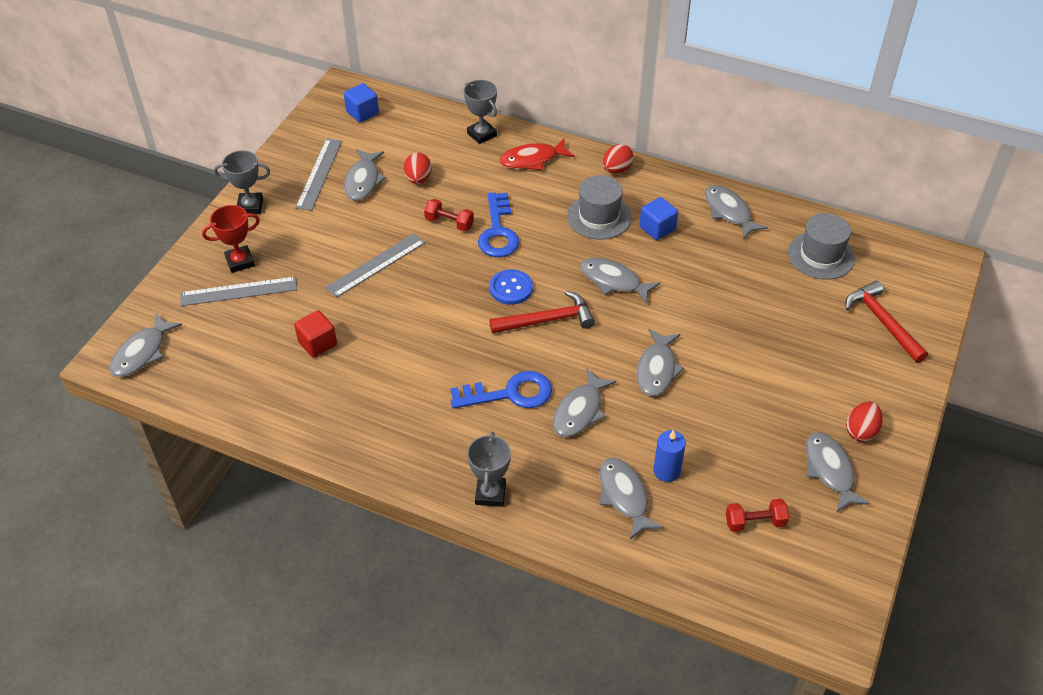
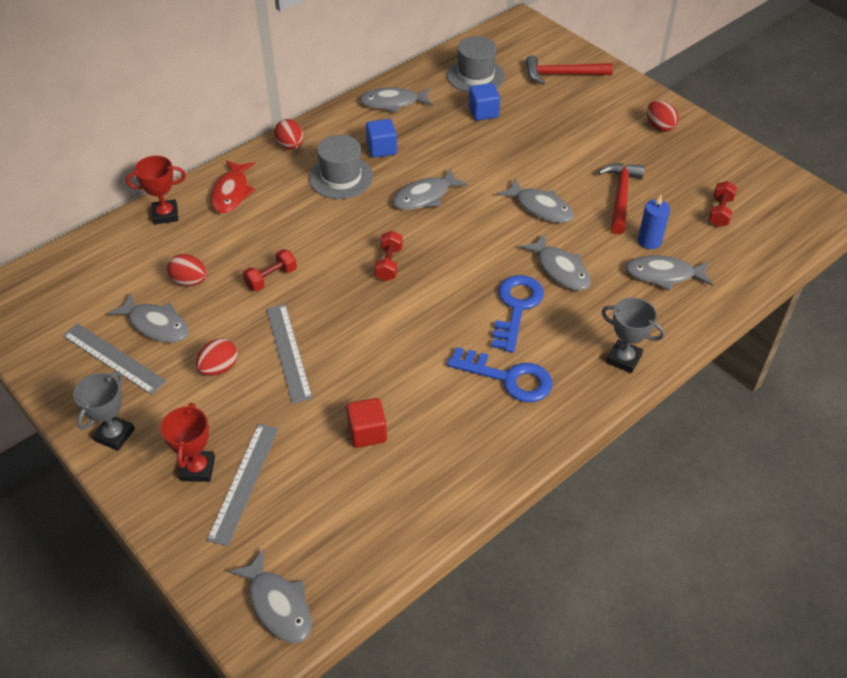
camera: 65 degrees left, 0 degrees up
(339, 233) = (219, 368): none -> red egg
(362, 113) = (47, 293): blue cube -> blue cube (483, 112)
(481, 134) = (165, 215): grey trophy -> red trophy
(498, 232) = (309, 248): blue key -> blue key (508, 378)
(511, 288) = (389, 264): blue button -> red dumbbell
(547, 320) = (444, 253): red hammer -> red hammer (621, 196)
(830, 470) = (688, 156): grey fish -> none

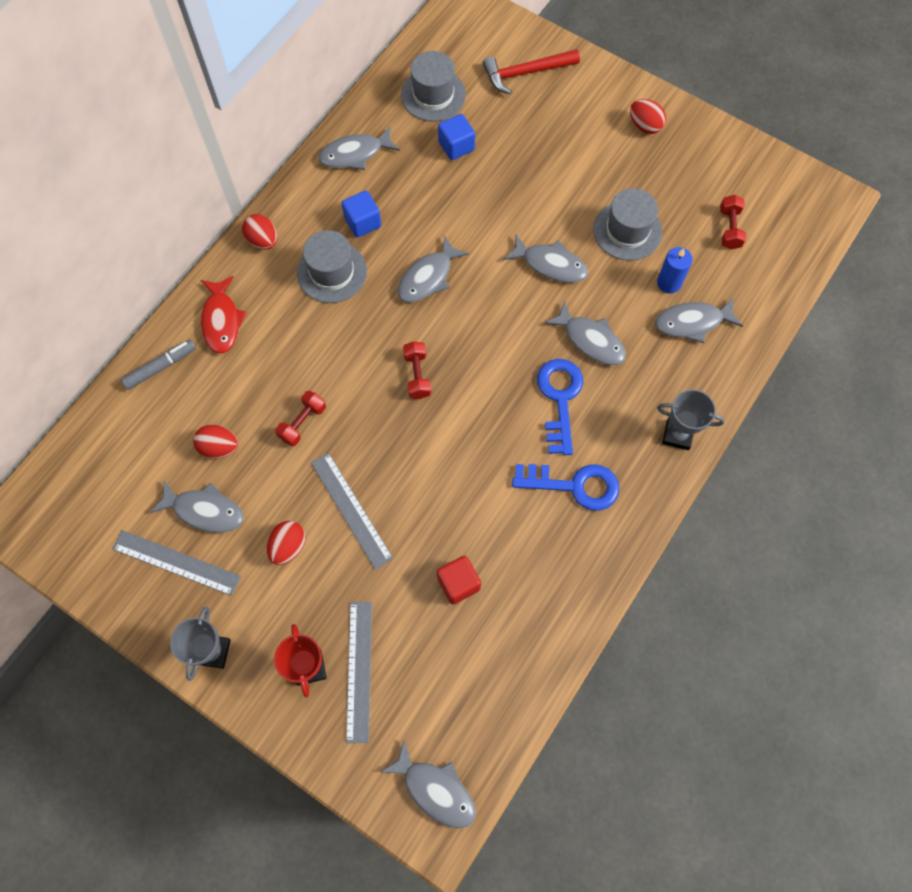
camera: 15 degrees left, 20 degrees up
(165, 215) = (161, 367): red trophy -> grey marker
(621, 196) = (627, 231): red hammer -> grey hat

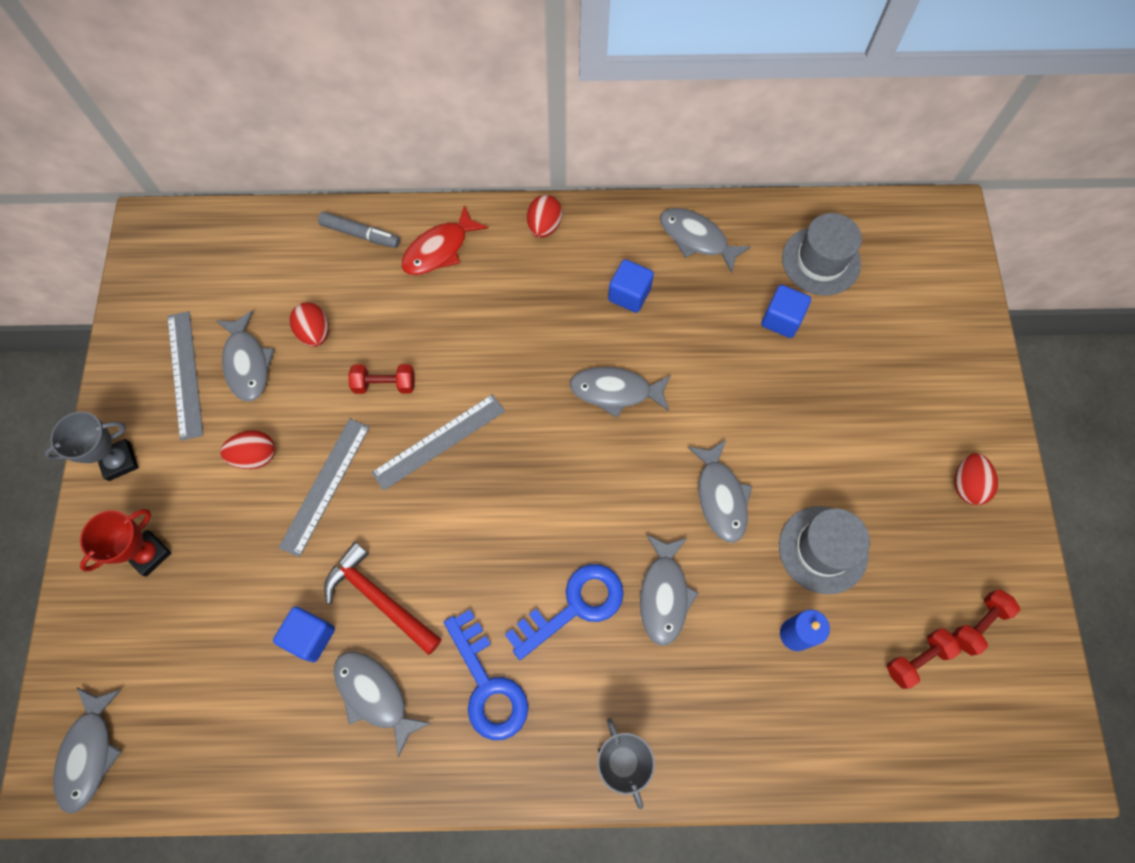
camera: 55 degrees right, 0 degrees up
(332, 272) = (556, 304): grey hat -> none
(359, 670) = (170, 601): grey ruler -> grey ruler (439, 441)
(417, 375) = (504, 452): red dumbbell -> red dumbbell (978, 624)
(458, 583) = (310, 636): red cube -> blue cube
(525, 73) = (923, 326): red hammer -> red hammer (379, 598)
(692, 322) = (767, 691): grey fish -> grey fish (374, 695)

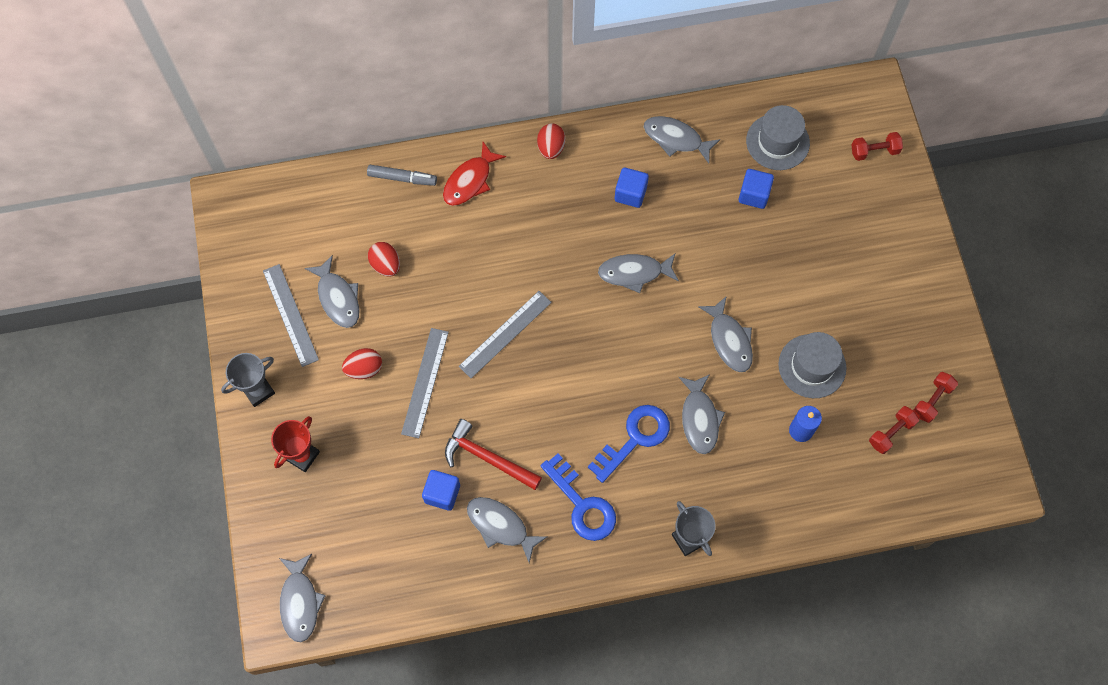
camera: 10 degrees left, 0 degrees up
(385, 385) = (452, 297): red dumbbell -> red dumbbell (874, 151)
(967, 485) = (912, 300): red egg -> none

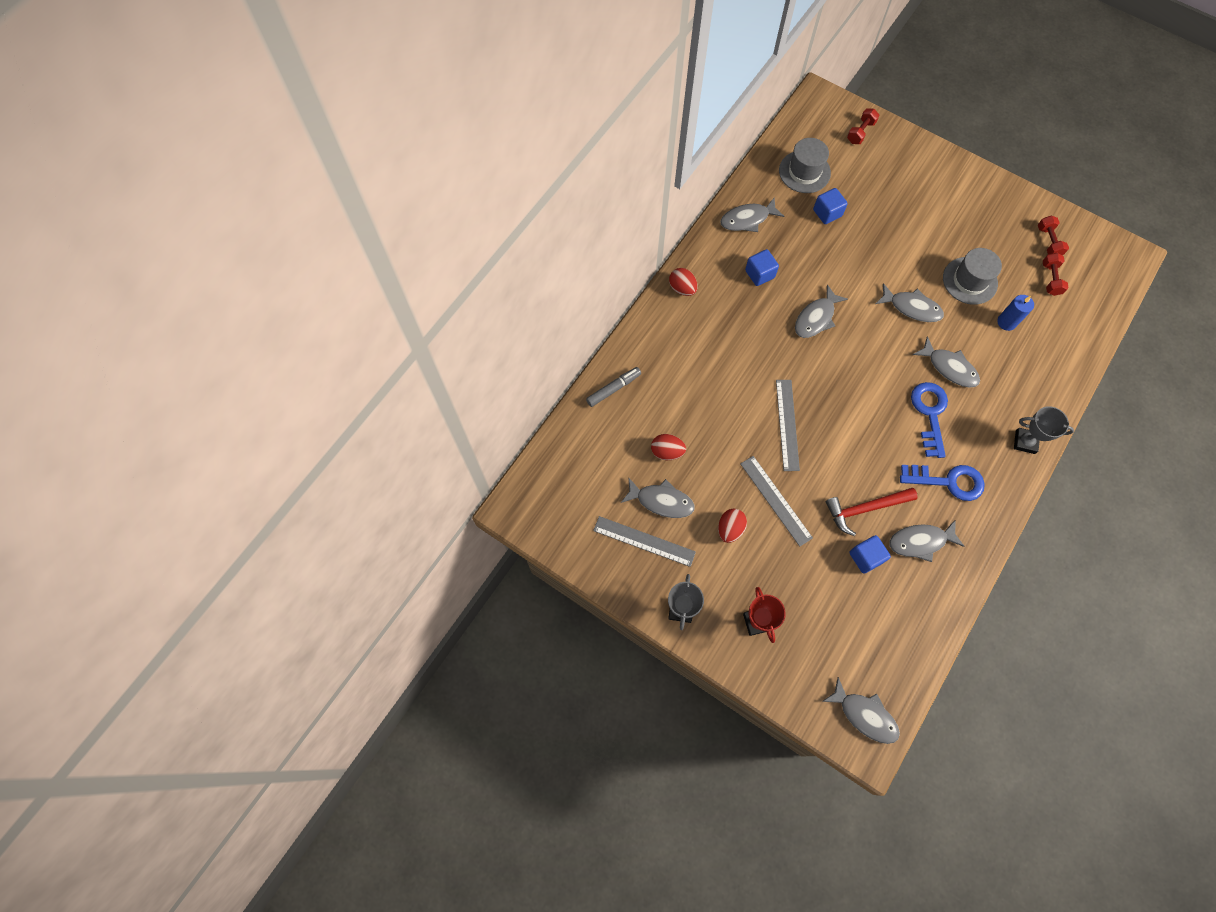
camera: 45 degrees left, 0 degrees up
(470, 181) = (657, 352): red fish -> none

